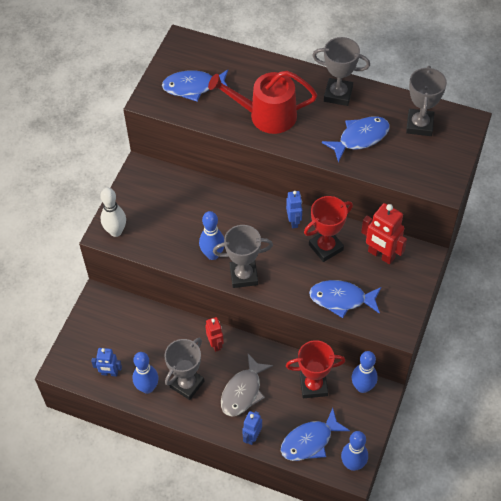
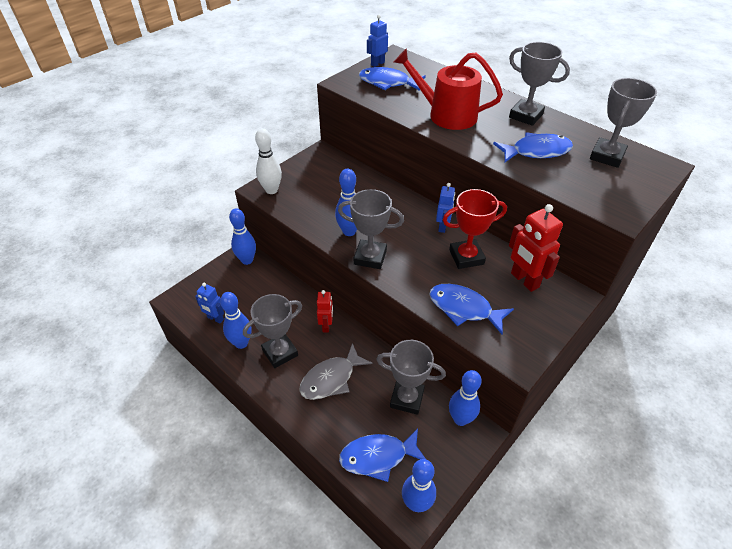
camera: 20 degrees right, 10 degrees down
(105, 302) = (247, 260): none -> blue bowling pin
(252, 436) = (318, 428): blue robot -> blue robot (377, 63)
(313, 386) = (407, 398): red trophy -> grey trophy

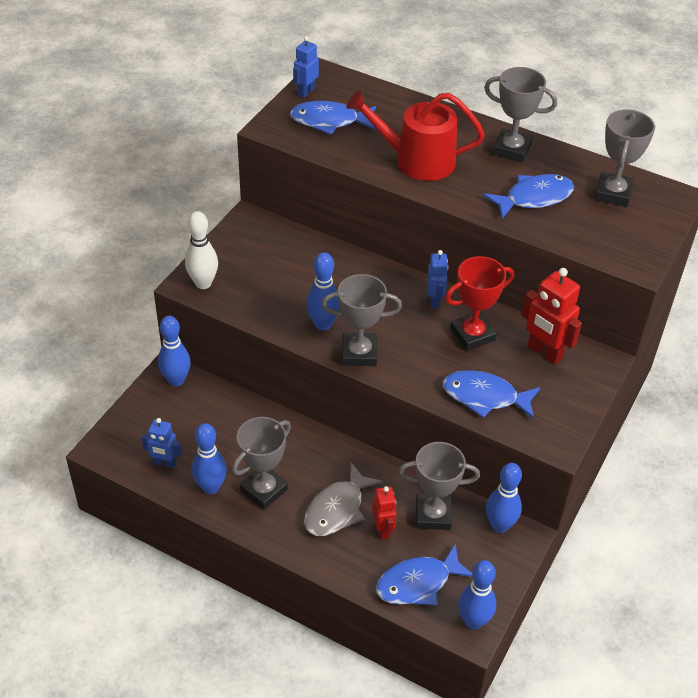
camera: 15 degrees left, 0 degrees up
(326, 325) = (310, 447): red robot -> red robot (383, 530)

